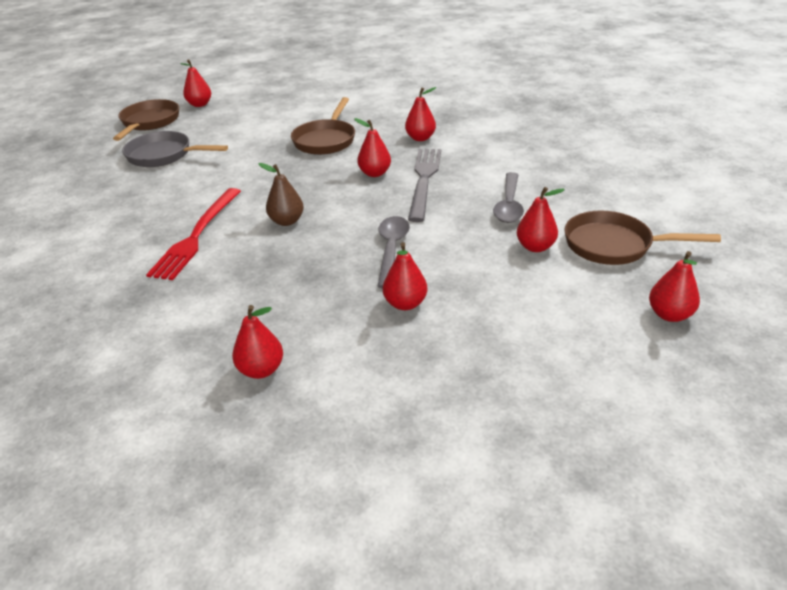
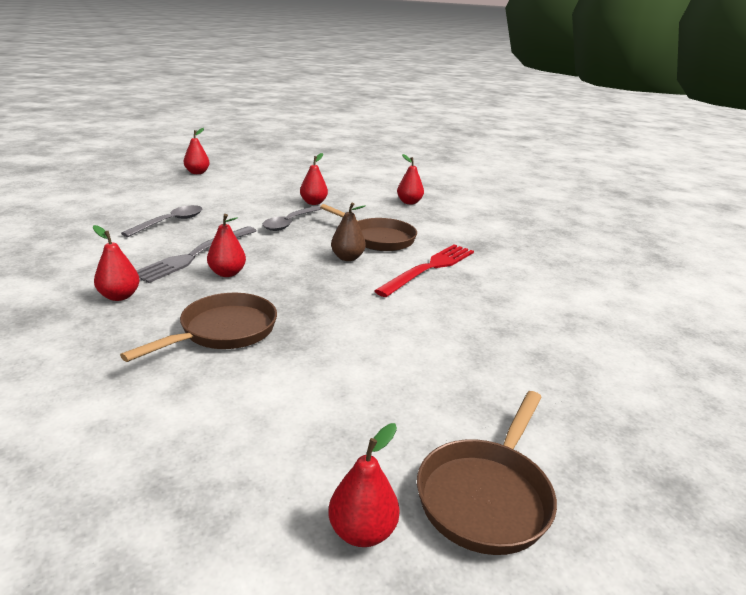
camera: 160 degrees left, 10 degrees down
(164, 155) = (457, 381): grey pan -> none
(535, 247) = (202, 202): red pear -> none
(613, 245) = (159, 192): brown pan -> brown pan (378, 238)

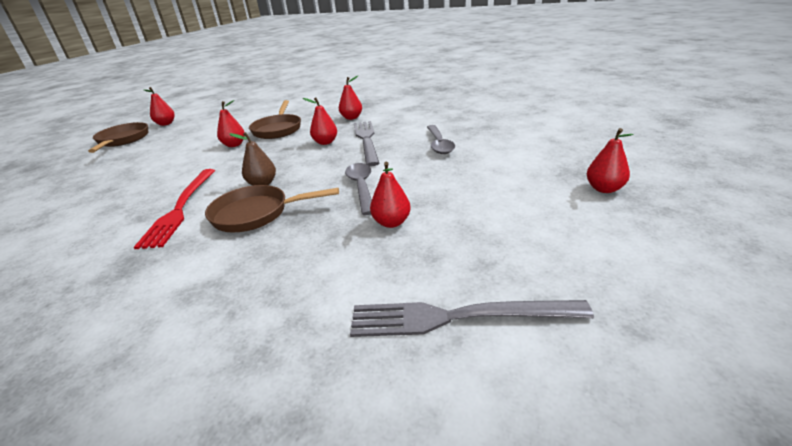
camera: 145 degrees right, 5 degrees up
(349, 178) = (457, 317): none -> grey fork
(409, 202) = (275, 306): red pear -> red pear (234, 145)

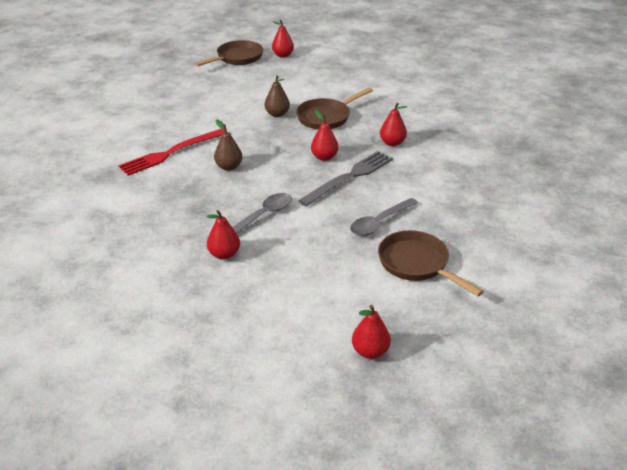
camera: 50 degrees right, 5 degrees up
(234, 145) = (277, 114): red pear -> brown pear
(256, 214) = (189, 188): brown pan -> brown pan (417, 264)
(457, 317) = (144, 324): grey fork -> none

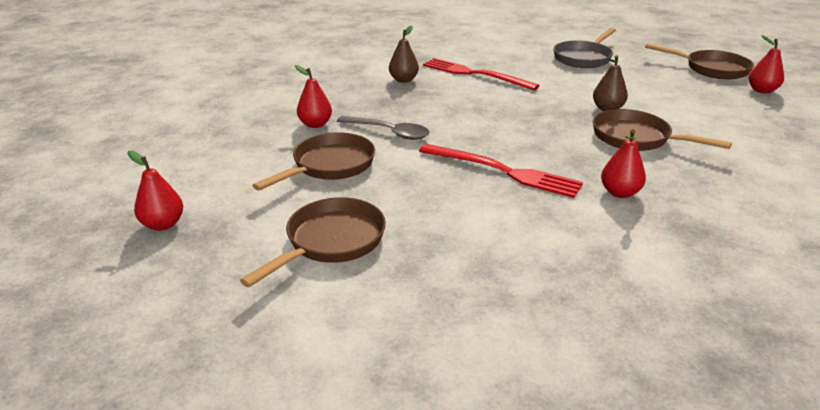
camera: 75 degrees right, 5 degrees down
(177, 97) = (583, 58): none -> grey pan
(229, 167) = (470, 102): brown pear -> brown pear (403, 80)
(307, 254) = (330, 166): none -> brown pan
(324, 157) = (536, 149): red pear -> none
(349, 177) = (503, 171): grey fork -> red fork
(380, 222) = (412, 204): grey spoon -> none

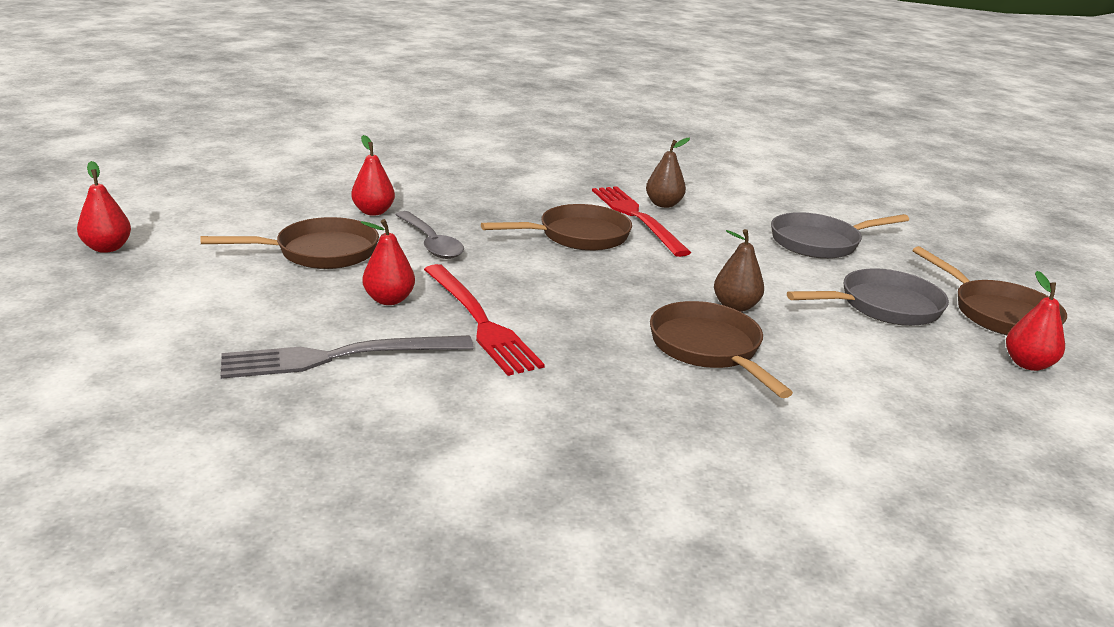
camera: 30 degrees right, 5 degrees down
(331, 242) = (206, 315): brown pan -> brown pan (578, 236)
(403, 80) = (541, 199): brown pear -> brown pear (663, 204)
(466, 230) = (339, 357): none -> grey fork
(619, 193) = (570, 393): red pear -> red pear (389, 300)
(665, 83) = (883, 306): none -> grey pan

